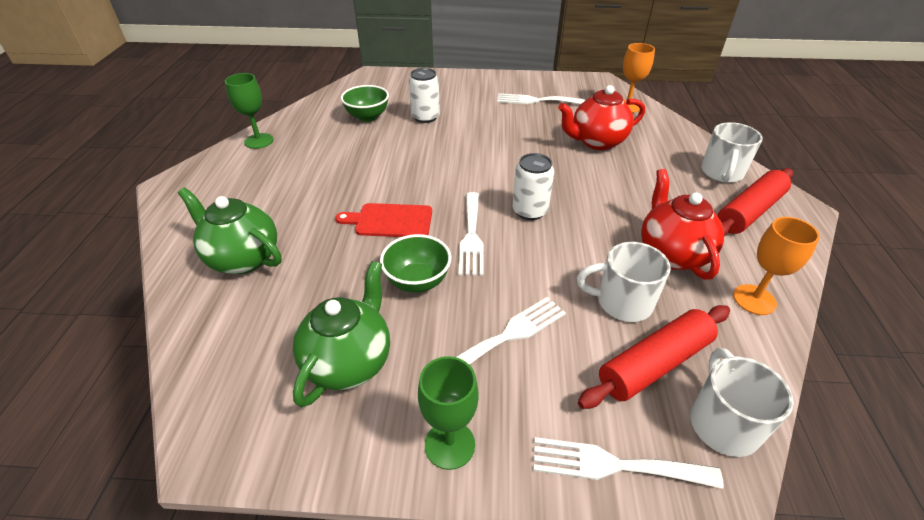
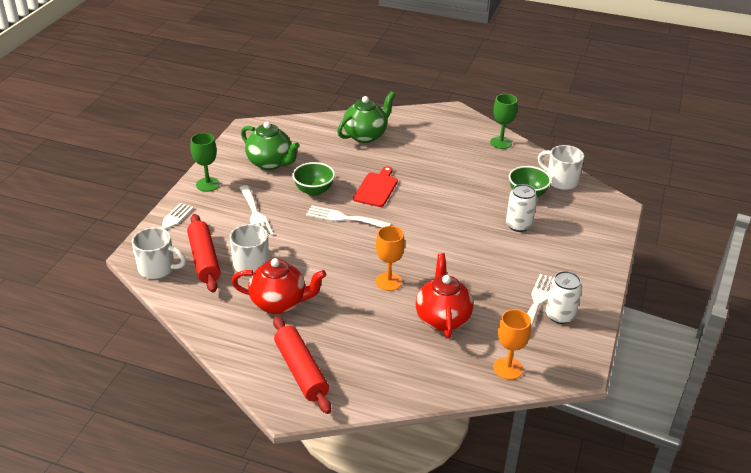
camera: 105 degrees right, 5 degrees down
(530, 211) = (359, 250): white can -> white can (560, 315)
(721, 173) = (360, 382): white mug -> white mug (560, 181)
(754, 299) = (219, 323): orange goblet -> orange goblet (388, 281)

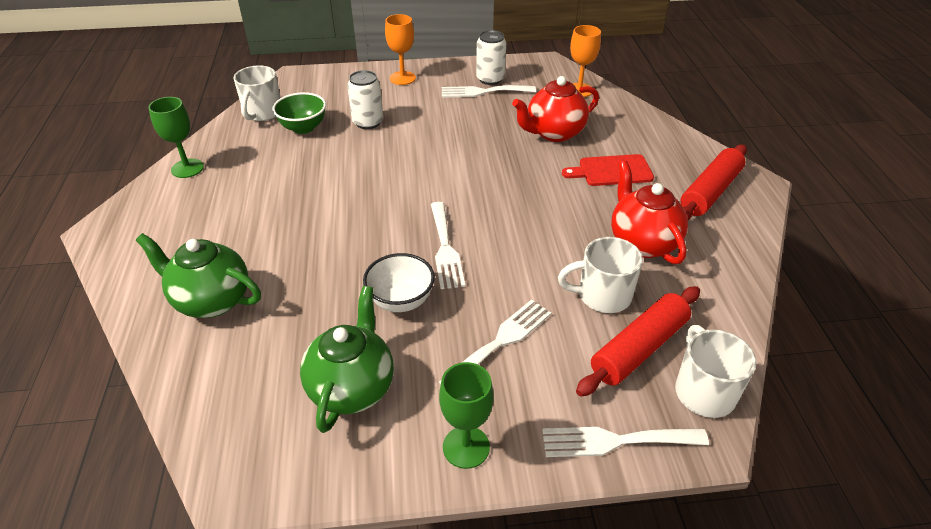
camera: 115 degrees left, 5 degrees up
(314, 191) = (401, 301): green bowl -> white bowl
(376, 188) = (358, 242): red cutting board -> red cutting board (612, 171)
(388, 281) = (532, 178): orange goblet -> orange goblet (402, 78)

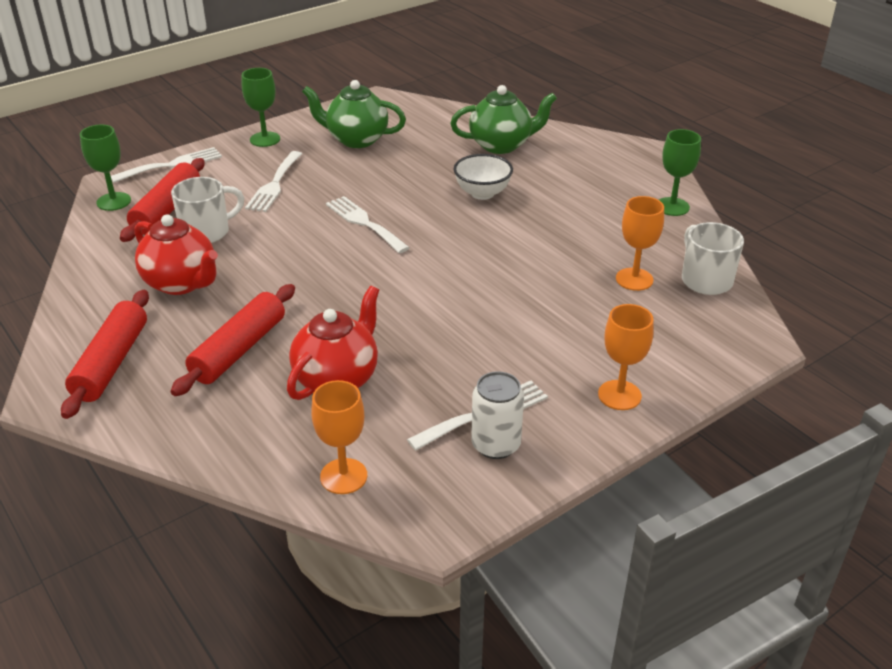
camera: 150 degrees right, 5 degrees down
(303, 128) = (634, 279): green bowl -> orange goblet
(352, 387) = (356, 139): green teapot -> green teapot turned 120 degrees clockwise
(368, 122) = (575, 311): white can -> none
(401, 301) = (367, 183): white bowl -> white bowl (482, 193)
(612, 171) = (239, 350): red cutting board -> red rolling pin
(703, 391) = (114, 201): white mug -> green goblet

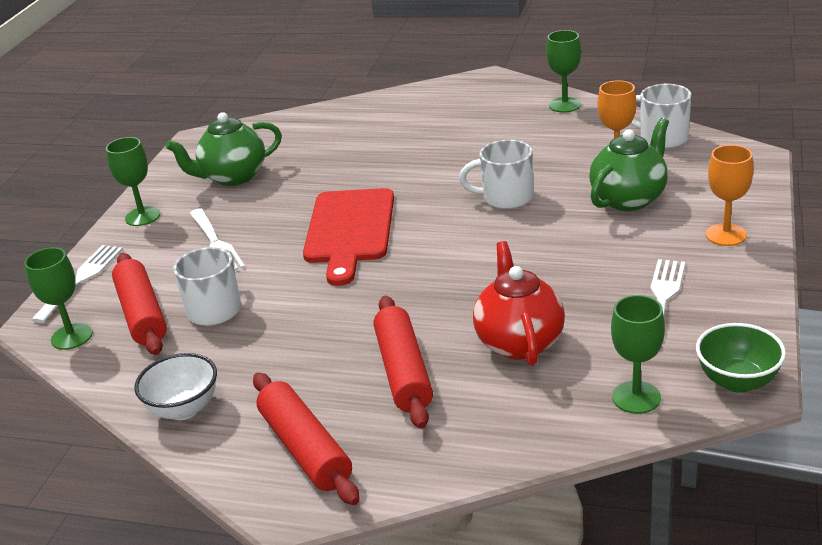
camera: 35 degrees left, 5 degrees down
(182, 283) = (262, 357): red teapot -> none
(343, 476) = (636, 397): orange goblet -> green goblet
(364, 223) = (349, 230): white fork -> red cutting board
(430, 518) = (737, 381): none -> green bowl
(482, 193) = (411, 163): white bowl -> white bowl (184, 409)
(496, 445) = (701, 311): white can -> none
(501, 145) = (368, 124): green teapot -> green teapot (629, 199)
(504, 260) = (506, 198): none -> white mug

